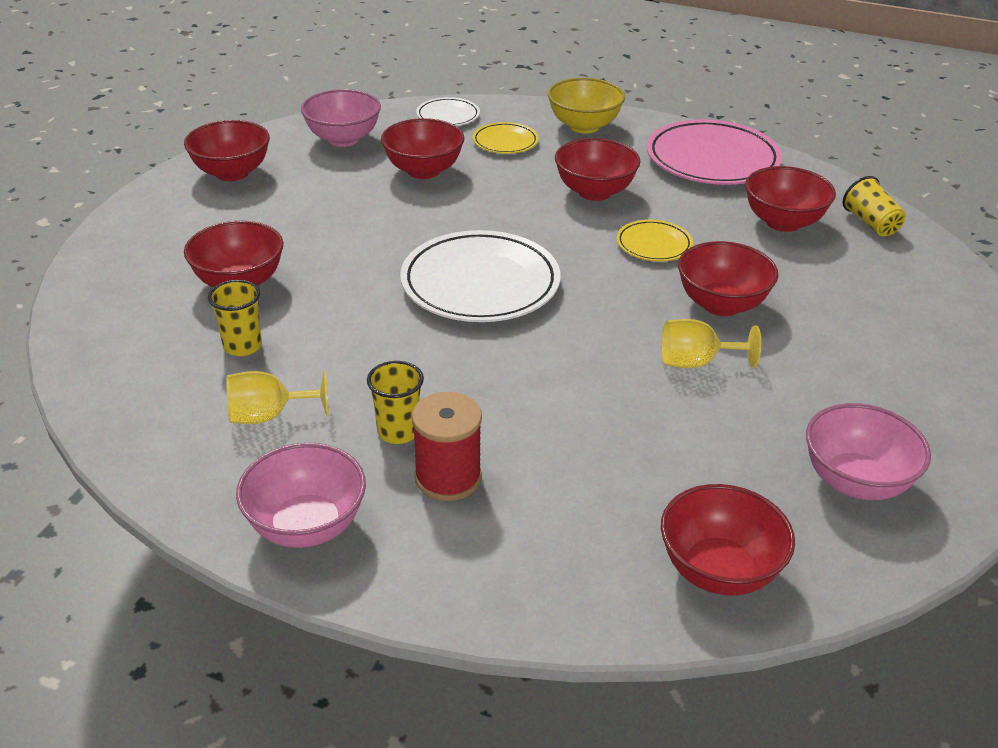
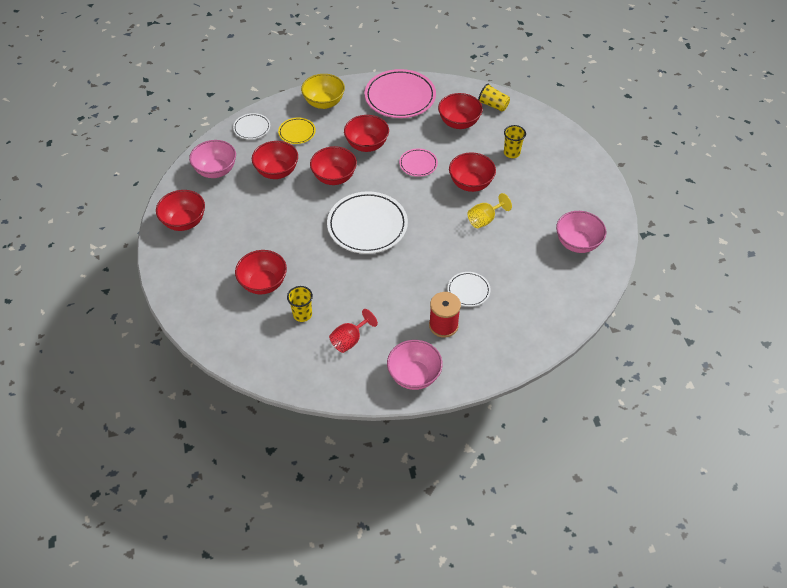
camera: 35 degrees left, 15 degrees up
(269, 416) = (350, 340): yellow goblet -> red goblet
(398, 432) = (406, 317): yellow cup -> yellow cup (511, 153)
(553, 449) = (468, 290): none -> white plate
(654, 245) = (418, 164): yellow plate -> pink plate
(719, 570) = (562, 306): red bowl -> red bowl (334, 177)

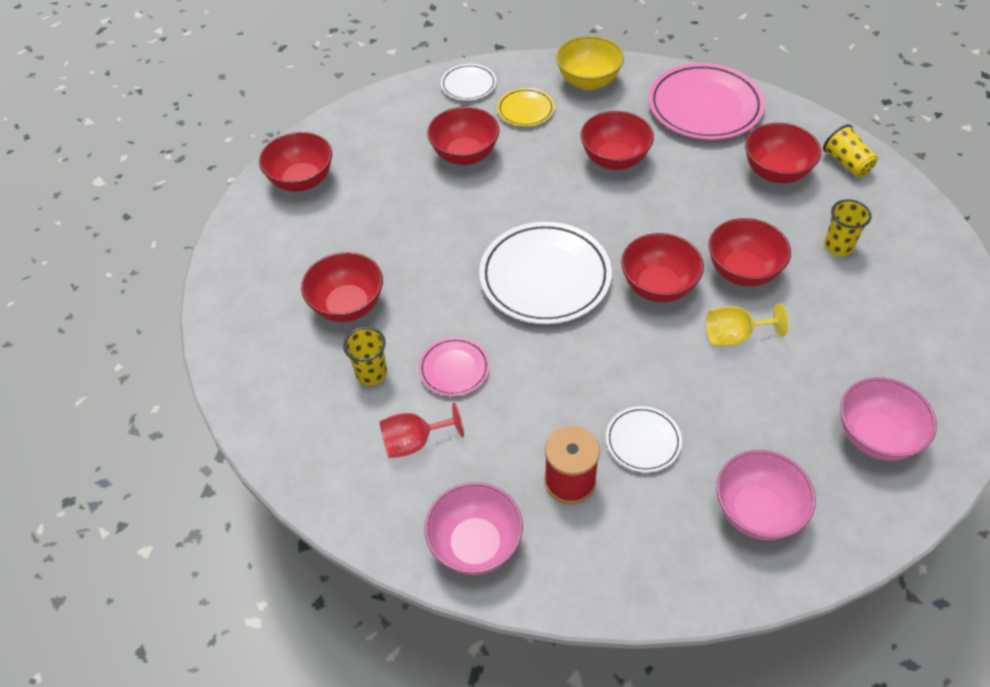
camera: 30 degrees right, 0 degrees up
(216, 170) = (386, 126): pink bowl -> pink bowl (757, 511)
(334, 177) = (539, 190): red bowl -> red bowl (658, 286)
(418, 164) = (676, 213): pink plate -> pink plate (454, 369)

